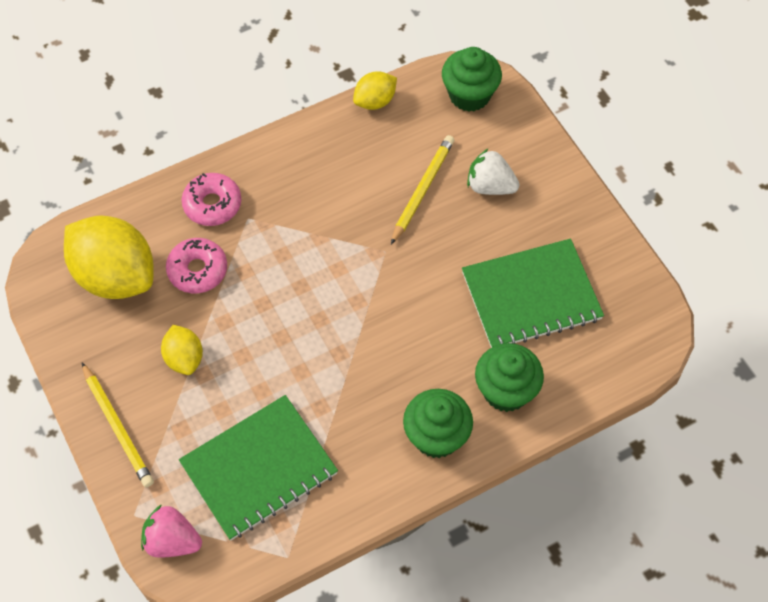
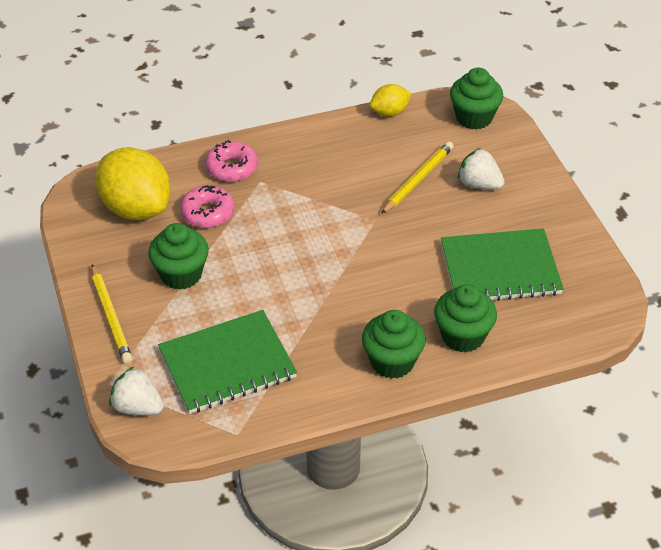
camera: 10 degrees right, 15 degrees down
(172, 541) = (137, 407): pink strawberry -> white strawberry
(184, 358) = (181, 274): yellow lemon -> green cupcake

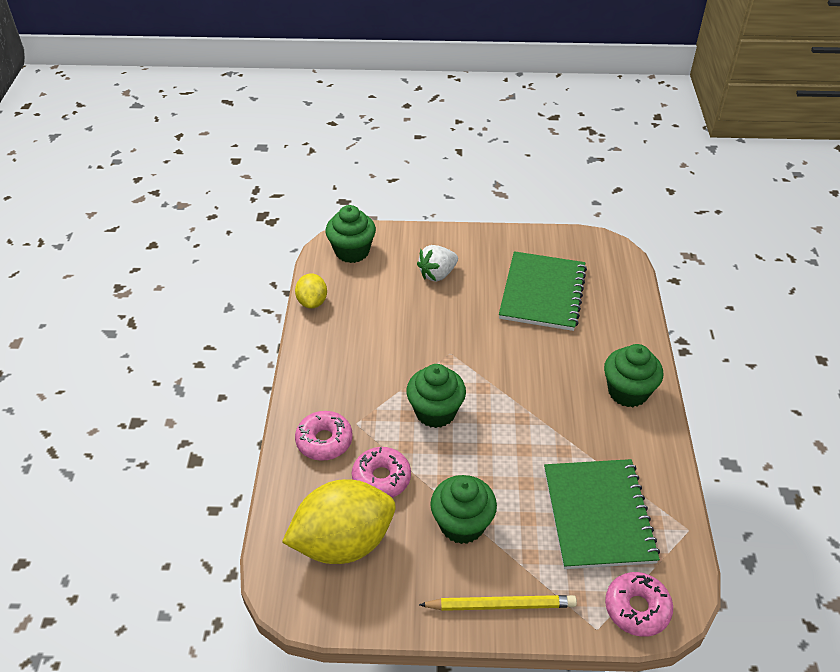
camera: 70 degrees left, 0 degrees up
(137, 407) = (637, 608): white strawberry -> pink donut
(418, 180) = (412, 310): yellow pencil -> none
(462, 336) = (611, 338): green cupcake -> green cupcake (435, 412)

